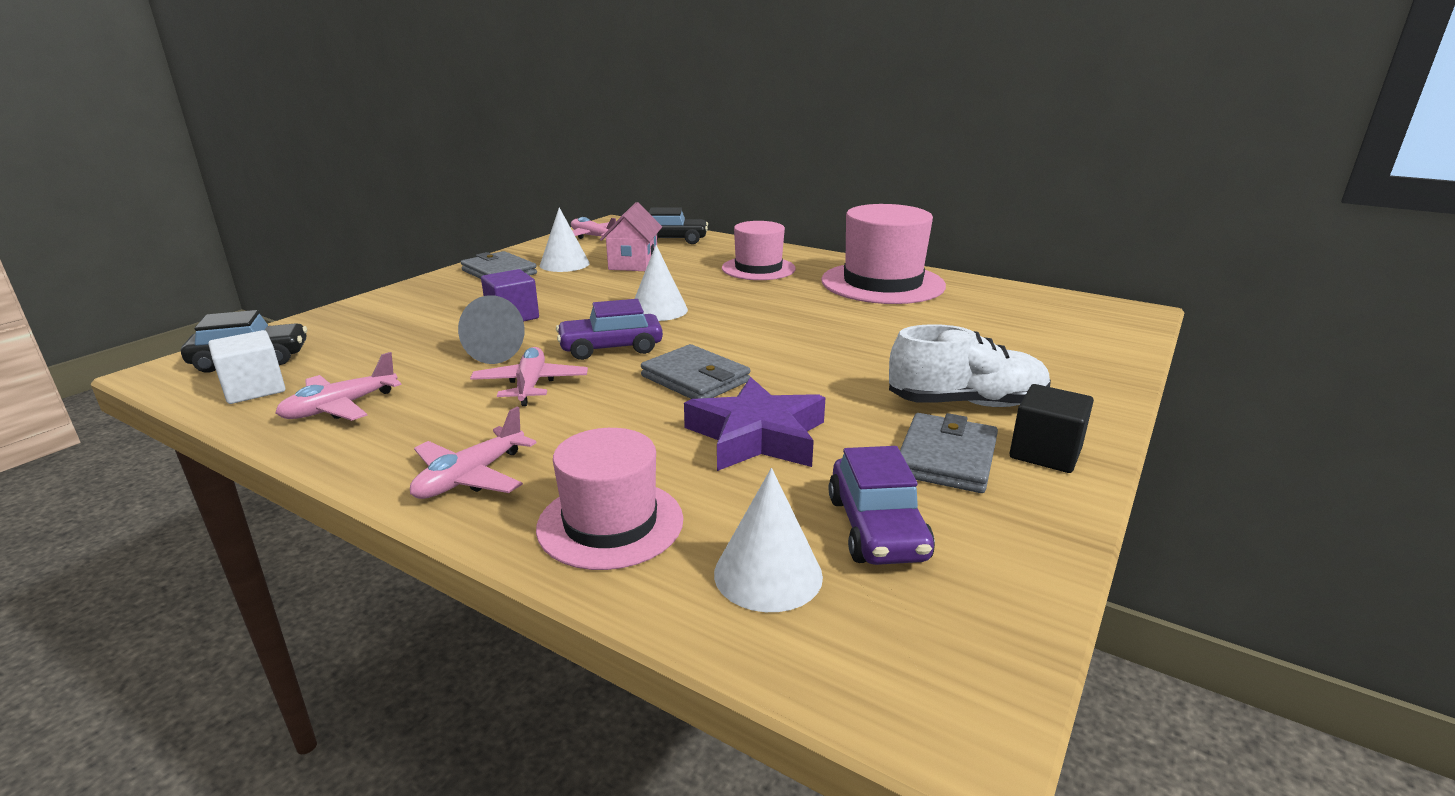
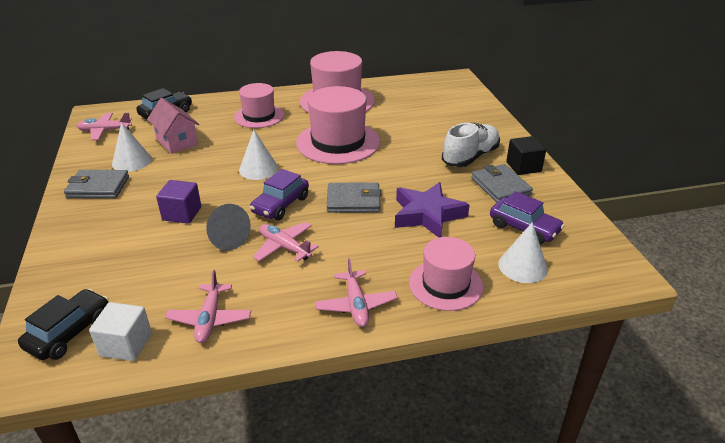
camera: 45 degrees left, 10 degrees up
(799, 319) = (338, 142): none -> pink hat

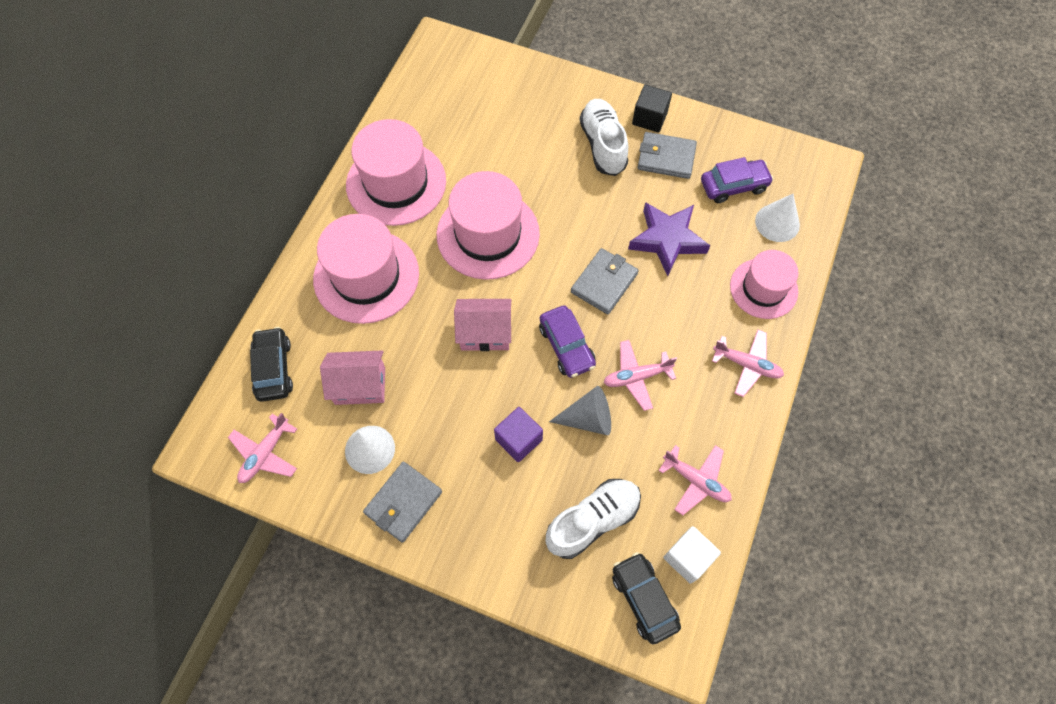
camera: 55 degrees left, 30 degrees up
(132, 275) = (592, 520): none -> white shoe
(258, 169) = (485, 333): white cone -> pink house
(259, 116) = (366, 276): pink hat -> pink hat, size x1.57

